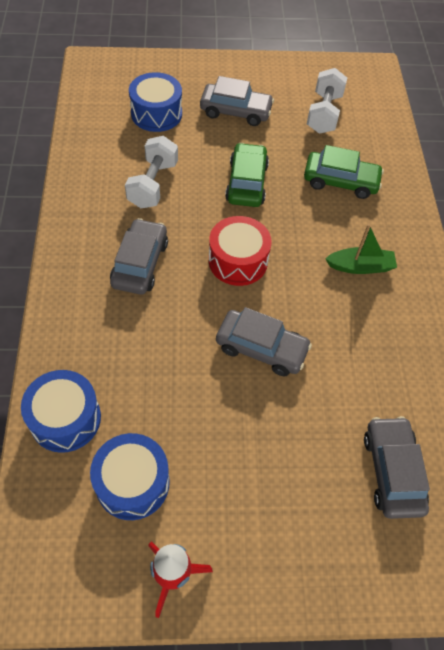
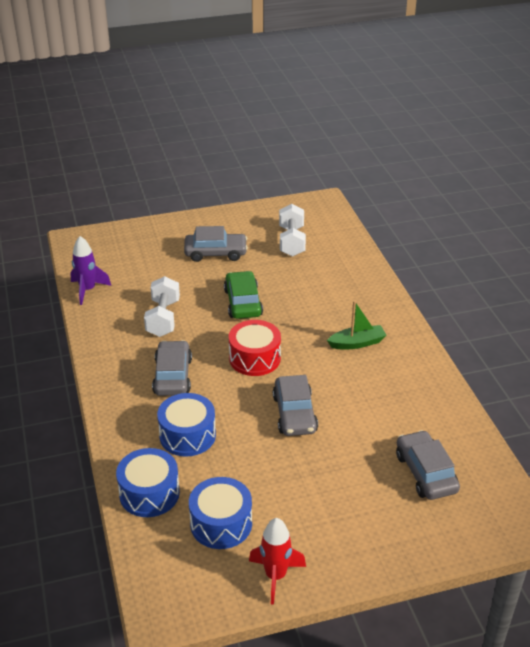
camera: 10 degrees left, 20 degrees down
(84, 130) = (88, 290): none -> purple rocket
(156, 114) = (147, 267): blue drum -> blue drum (187, 435)
(261, 348) = (295, 414): grey car -> grey car turned 75 degrees clockwise
(340, 181) = (321, 287): green car -> none

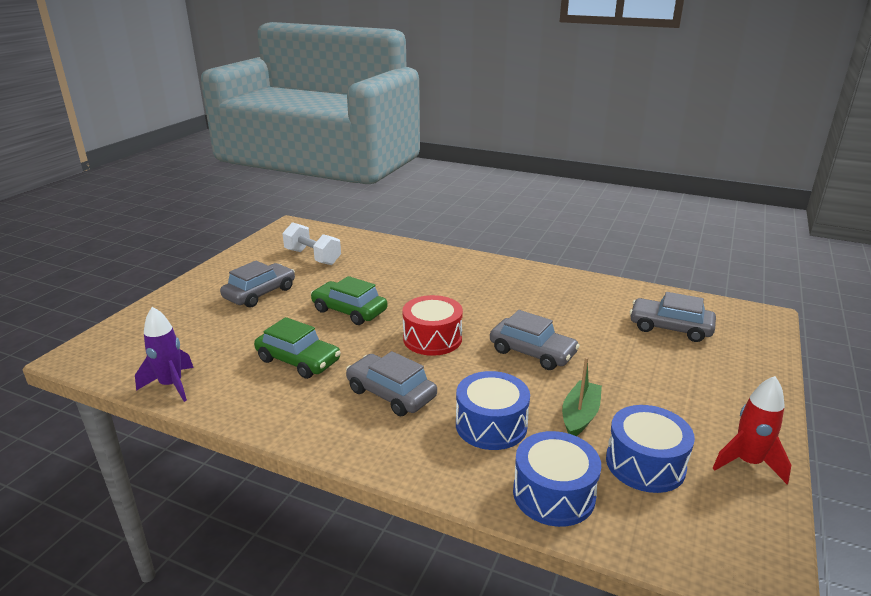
camera: 50 degrees left, 10 degrees down
(163, 318) = (298, 360): white dumbbell -> green car
(357, 343) = (481, 287): green boat -> green boat (580, 416)

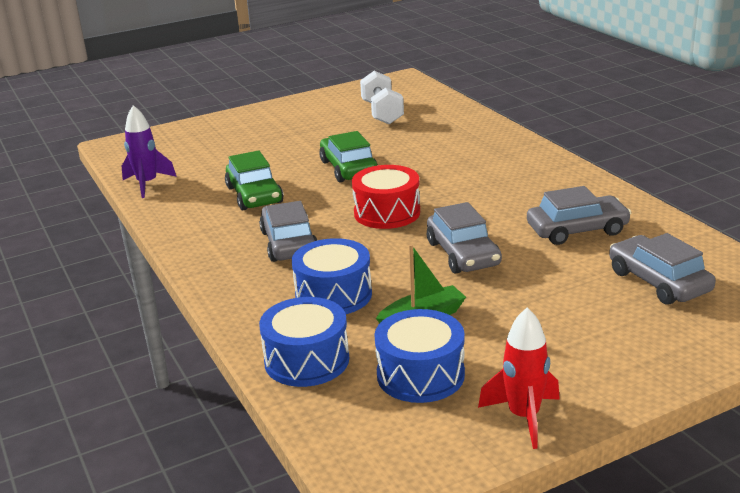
camera: 40 degrees right, 0 degrees up
(260, 293) = (295, 133): grey car -> grey car (577, 230)

